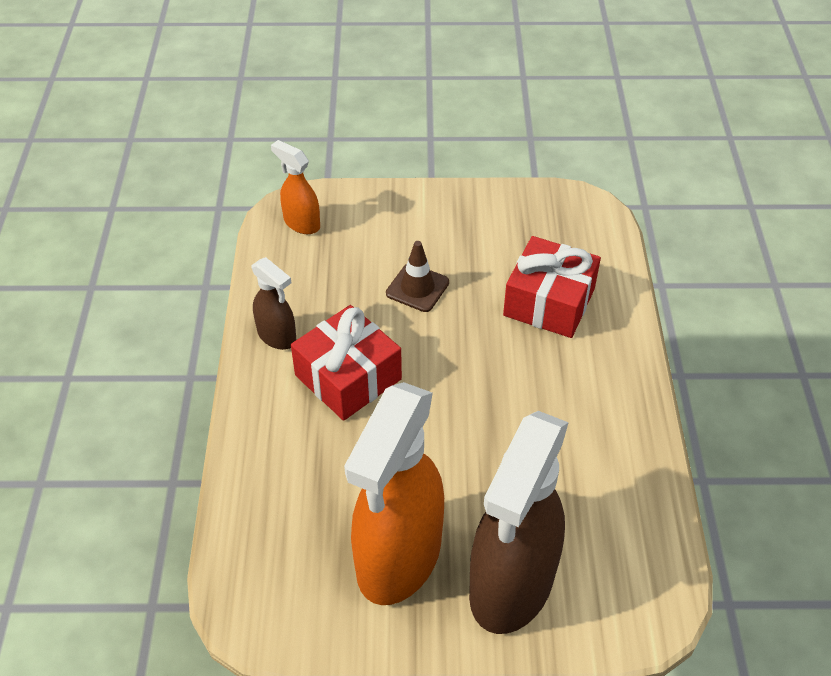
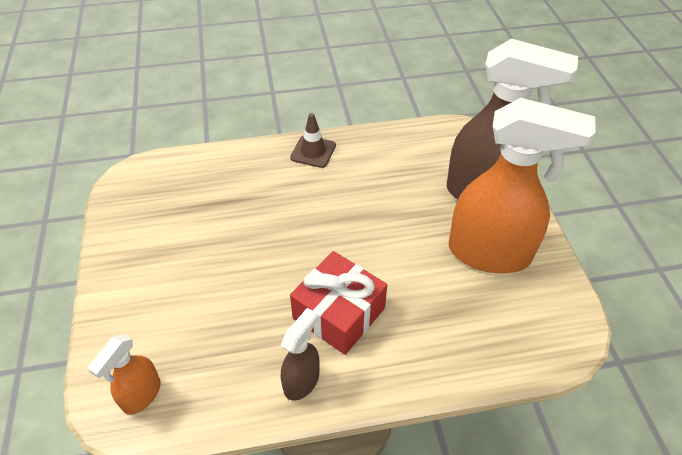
camera: 100 degrees left, 0 degrees up
(417, 288) = (229, 279): brown traffic cone -> brown traffic cone (313, 152)
(549, 302) = (239, 193): red gift -> none

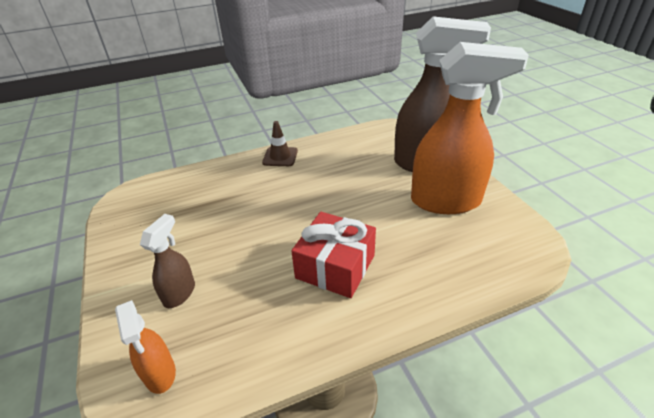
camera: 10 degrees left, 10 degrees down
(141, 395) = (160, 374): orange spray bottle -> orange spray bottle turned 45 degrees counterclockwise
(302, 381) = (317, 328): brown spray bottle -> brown spray bottle (180, 293)

